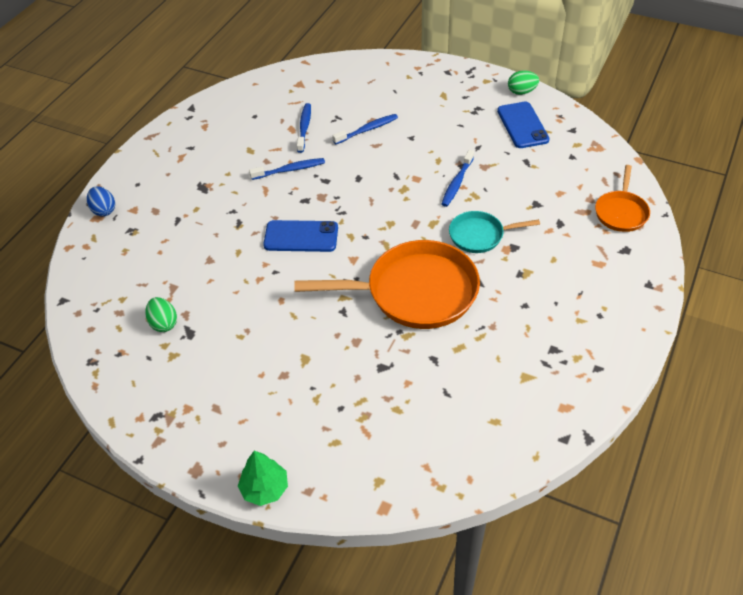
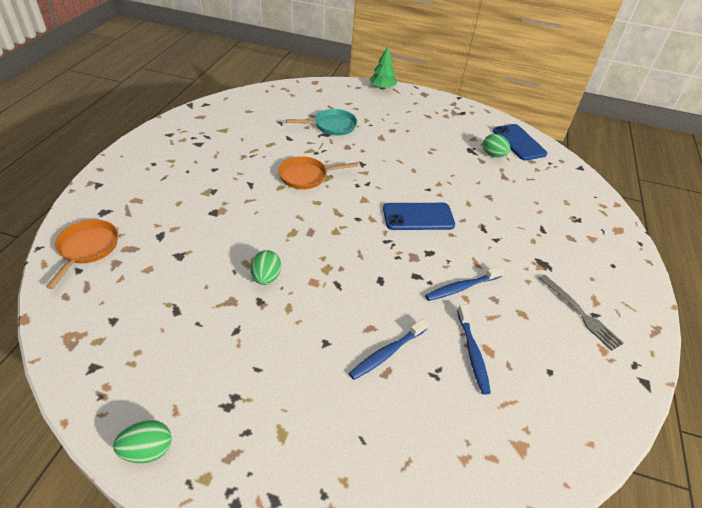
camera: 165 degrees right, 5 degrees down
(104, 210) = (619, 236): blue egg -> none
(202, 148) = (580, 313): none -> grey fork
(414, 292) = (306, 176): orange pan -> orange pan, size x0.52
(457, 183) = (266, 278): blue toothbrush -> green egg
(480, 235) = (245, 221): turquoise pan -> turquoise pan (332, 126)
(522, 125) = (165, 372): blue phone -> blue phone (519, 142)

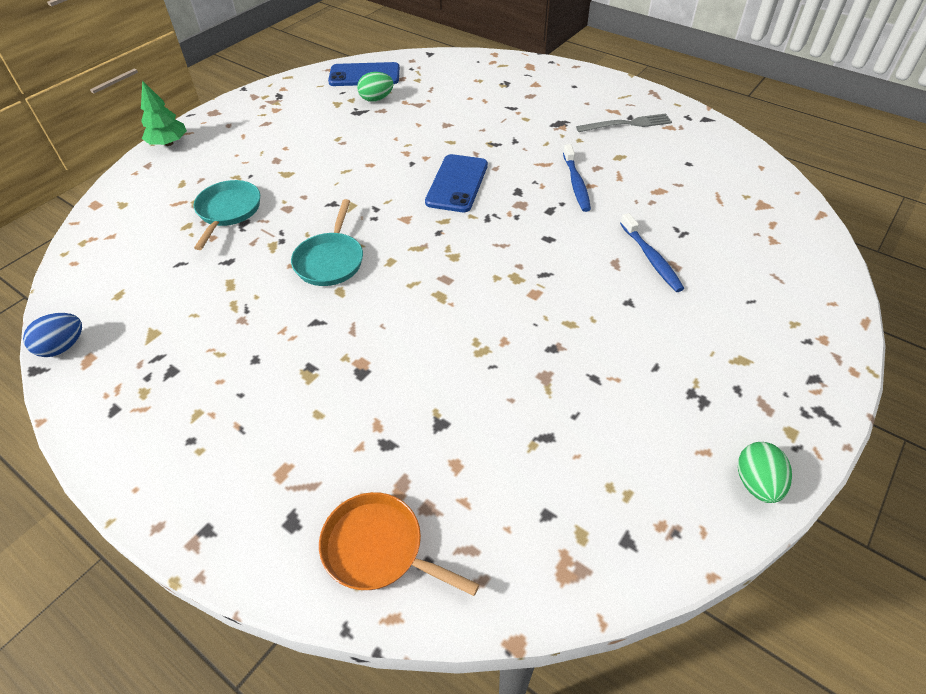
camera: 65 degrees left, 5 degrees up
(207, 107) = (63, 347): none -> blue egg
(266, 278) = (514, 335): green egg -> none
(306, 176) = (330, 260): orange pan -> turquoise pan
(472, 353) = (660, 201): blue toothbrush -> none

